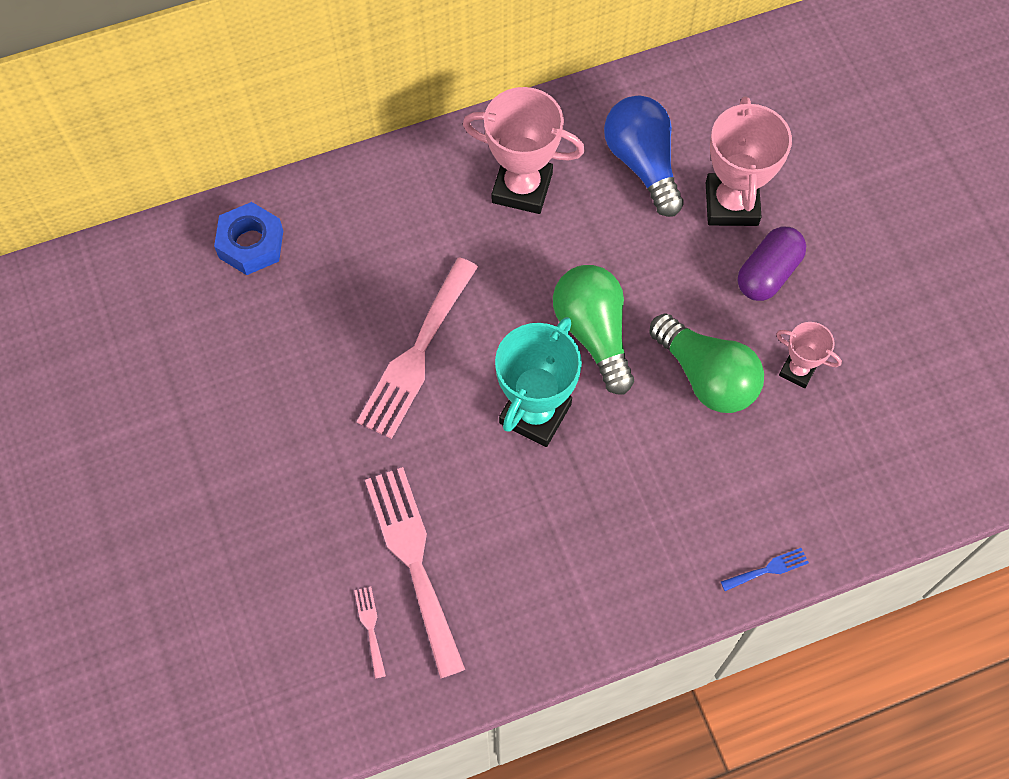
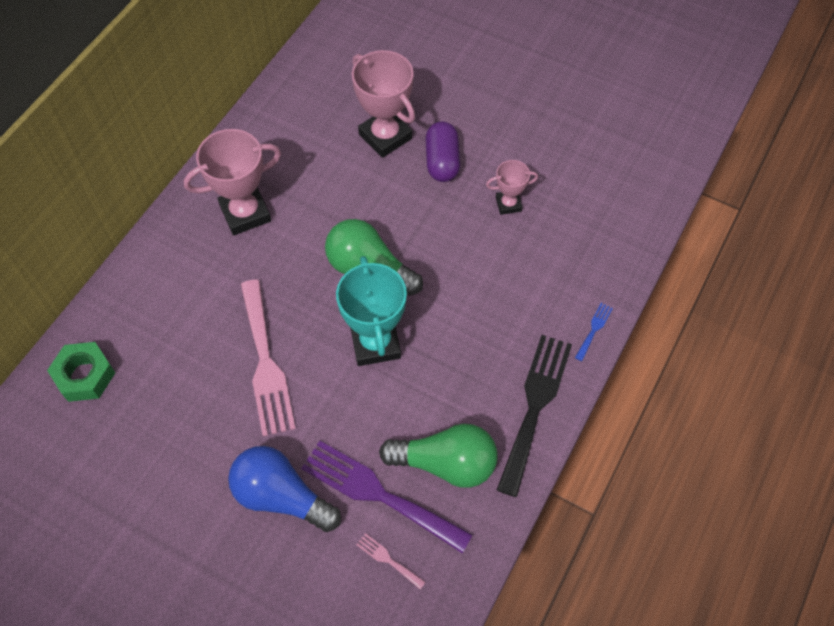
camera: 40 degrees left, 5 degrees down
(251, 244) = (85, 376): blue nut -> green nut
(413, 561) = (378, 494): pink fork -> purple fork
(636, 597) = (535, 406): none -> black fork
(643, 164) = (310, 148): blue light bulb -> blue light bulb (281, 496)
(706, 376) = (459, 245): green light bulb -> green light bulb (445, 463)

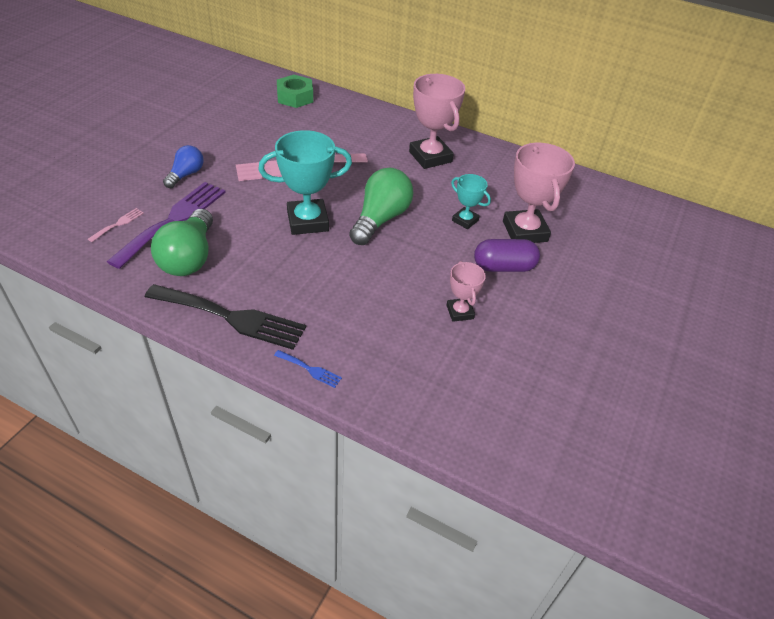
camera: 85 degrees right, 15 degrees down
(281, 496) = (186, 175): blue light bulb -> blue light bulb, size x0.59
(369, 188) = (465, 220): none -> turquoise trophy
(385, 136) = (524, 231): pink trophy -> pink trophy turned 60 degrees counterclockwise

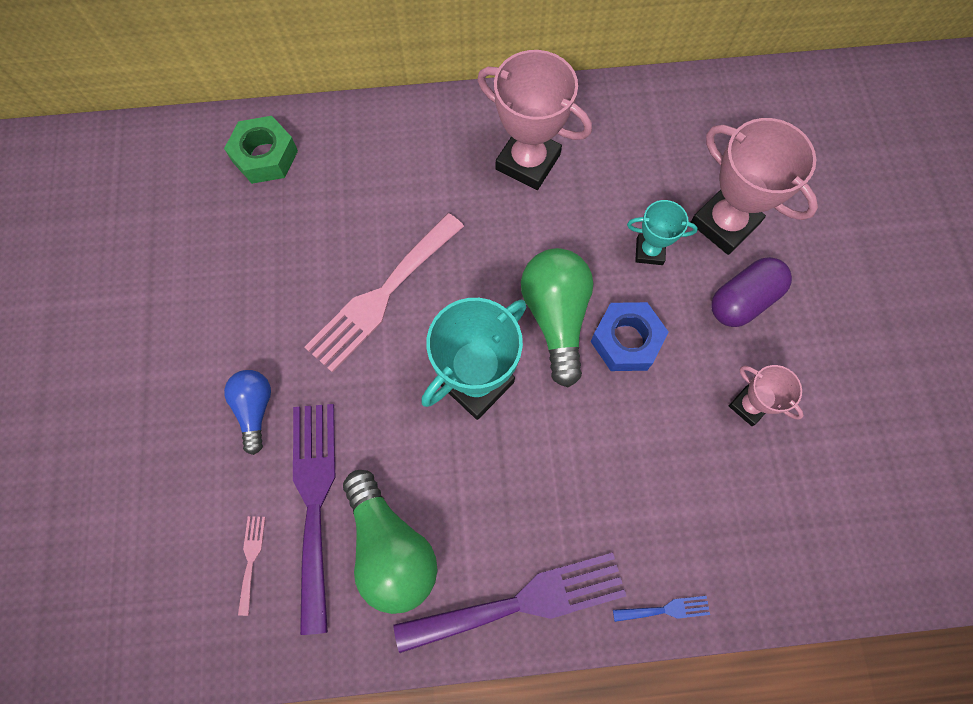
camera: 30 degrees left, 25 degrees up
(231, 317) = (521, 602): black fork -> purple fork
(412, 247) = (626, 340): none -> blue nut

